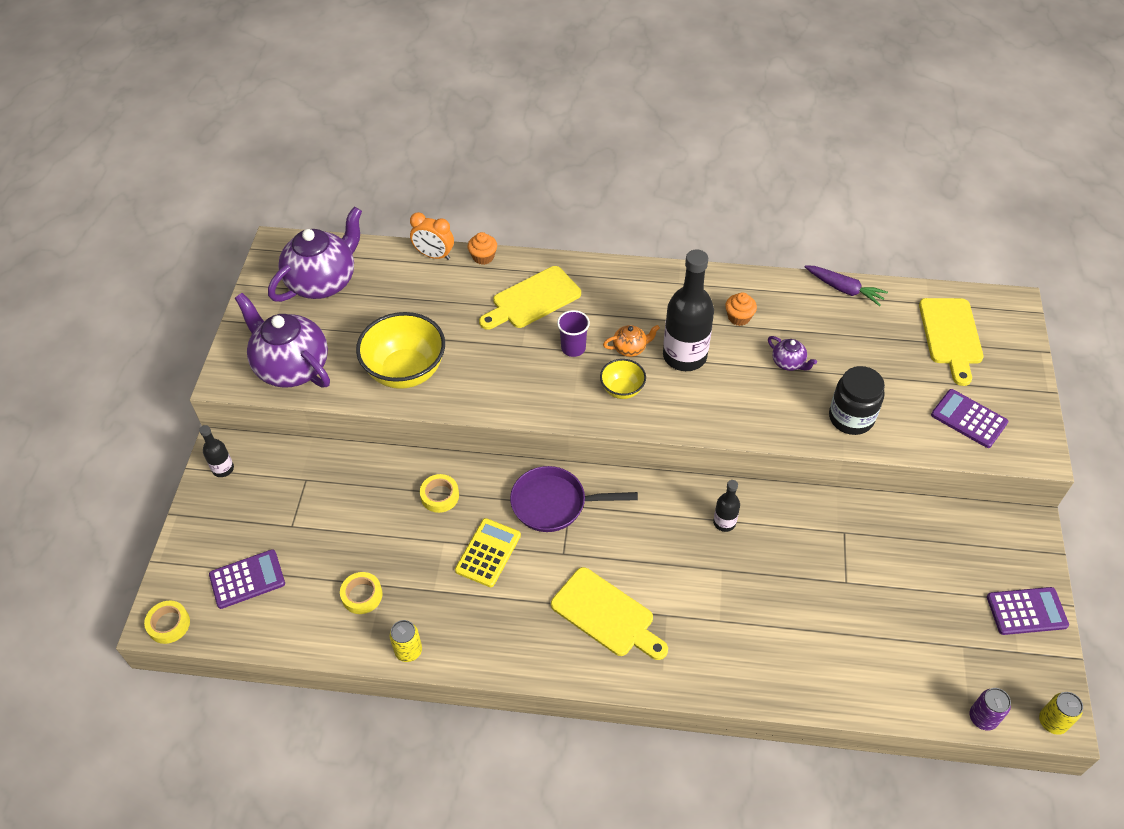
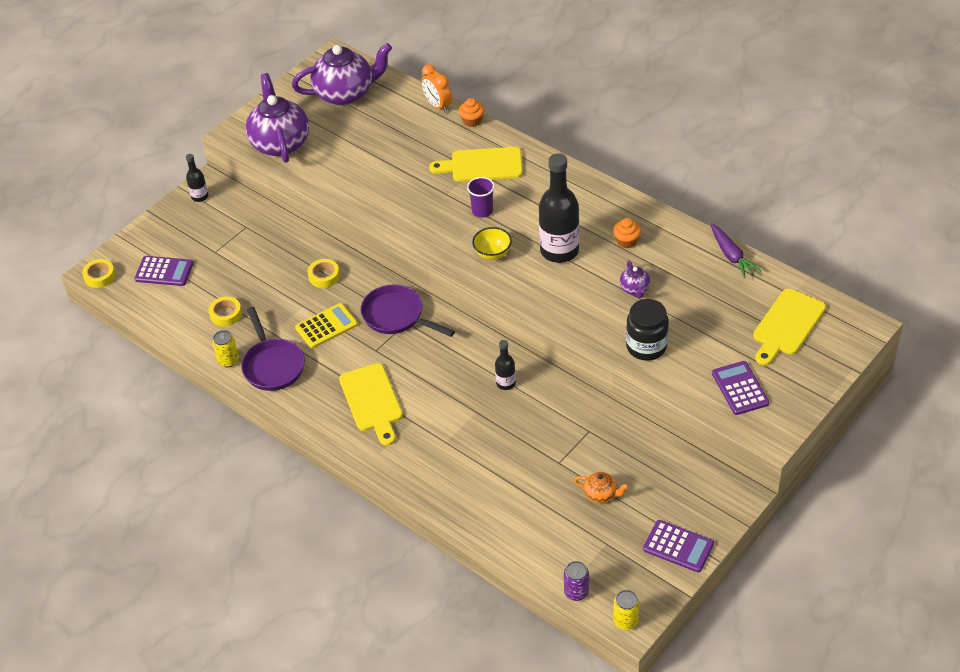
camera: 35 degrees right, 5 degrees down
(405, 371) = (352, 177): yellow bowl -> none
(464, 630) = (273, 365): none -> purple pan
(630, 348) = (523, 228): orange teapot -> orange teapot (601, 494)

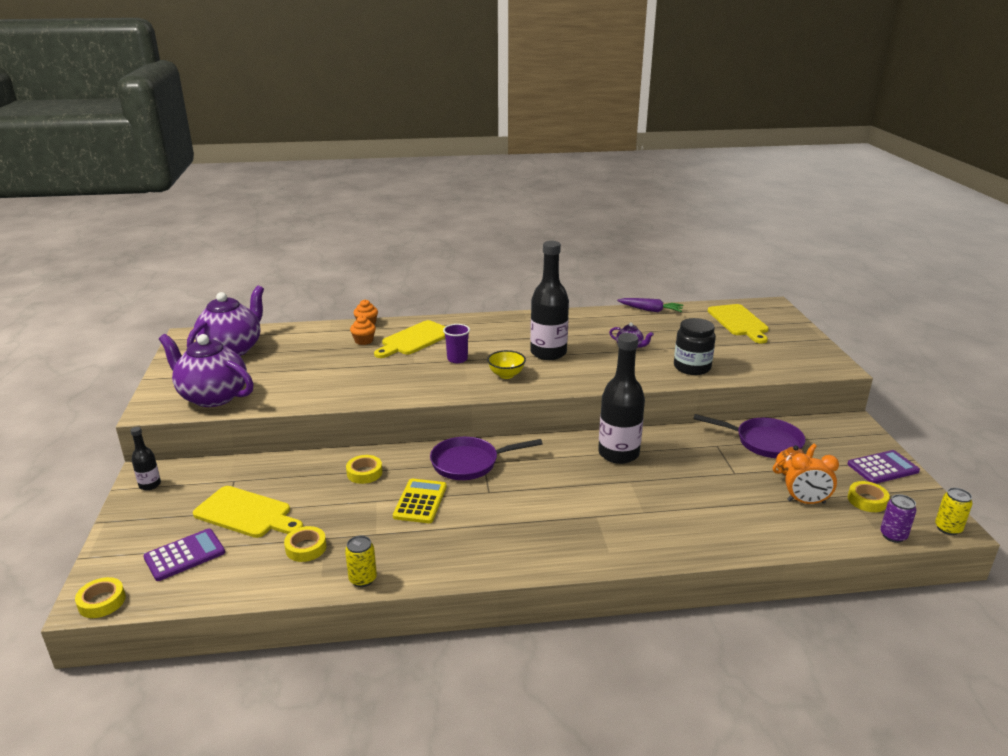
camera: 50 degrees left, 20 degrees down
(273, 365) = (414, 555): purple pan -> purple pan (764, 442)
(372, 401) = (543, 524): yellow cutting board -> yellow cutting board (246, 513)
(438, 106) = (325, 327): orange clock -> orange clock (806, 502)
(506, 383) = (618, 454): black bottle -> black bottle, size x2.08
(611, 557) = (867, 500): none -> yellow tape
(626, 241) = (580, 330): orange cupcake -> orange cupcake (364, 341)
(740, 388) = (777, 357): purple calculator -> none

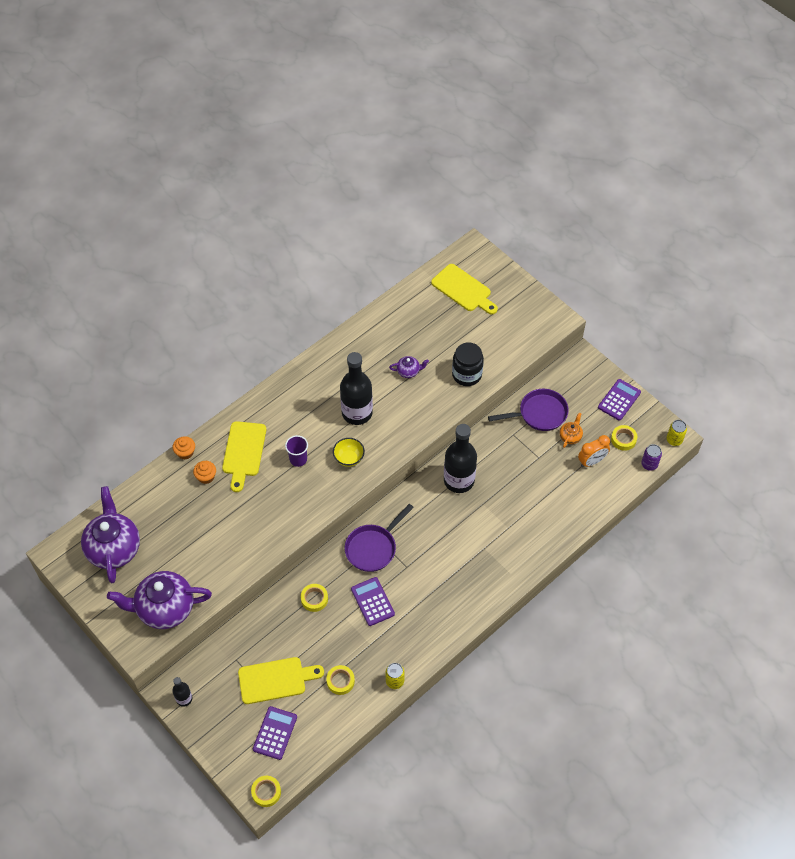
camera: 35 degrees left, 30 degrees up
(420, 501) = (372, 601): yellow calculator -> purple calculator
(650, 310) = (389, 307): purple carrot -> none

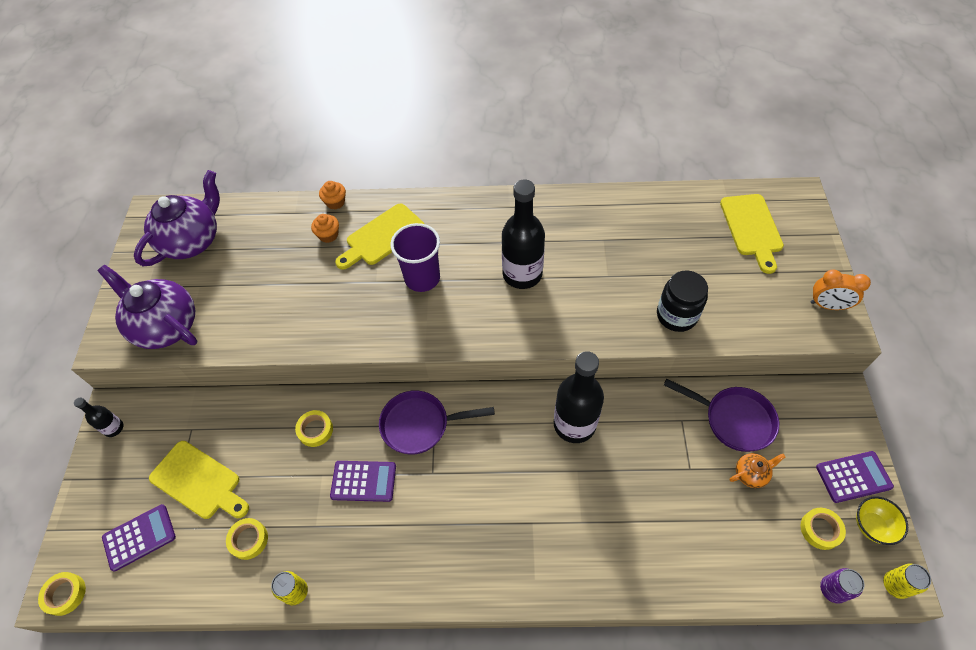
camera: 45 degrees right, 0 degrees up
(298, 459) = (422, 278): purple cup -> purple cup, size x1.62
(349, 458) = (469, 312): yellow bowl -> yellow bowl (872, 526)
(372, 601) = (363, 481): purple calculator -> purple calculator turned 75 degrees clockwise
(408, 371) = (614, 270): purple teapot -> none
(591, 461) = (754, 525): orange clock -> orange clock (827, 305)

